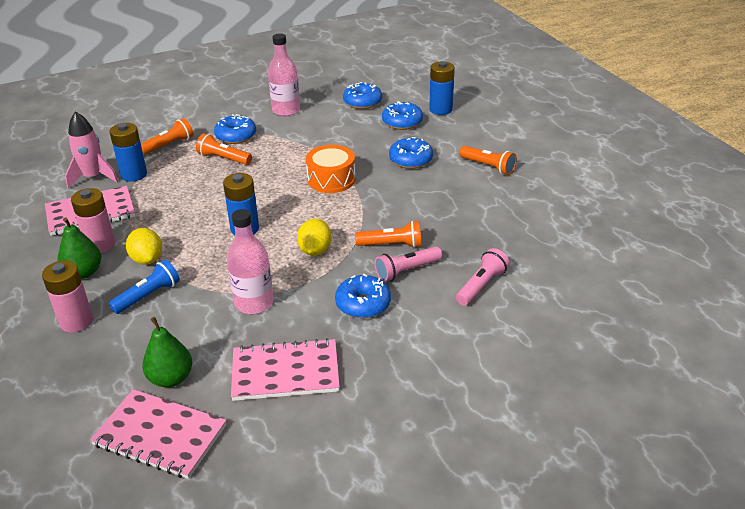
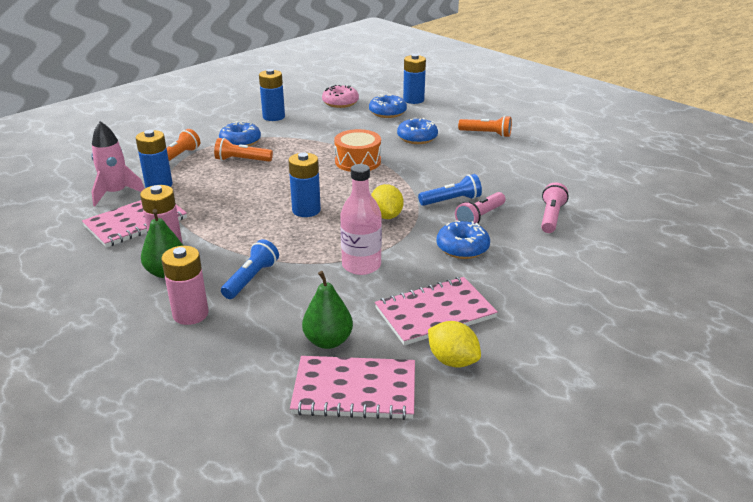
camera: 20 degrees left, 5 degrees down
(147, 259) = (226, 250): yellow lemon -> yellow lemon (452, 360)
(286, 110) = (273, 117): pink bottle -> blue battery
(362, 102) = (340, 103): blue donut -> pink donut
(391, 245) = (451, 200): orange flashlight -> blue flashlight

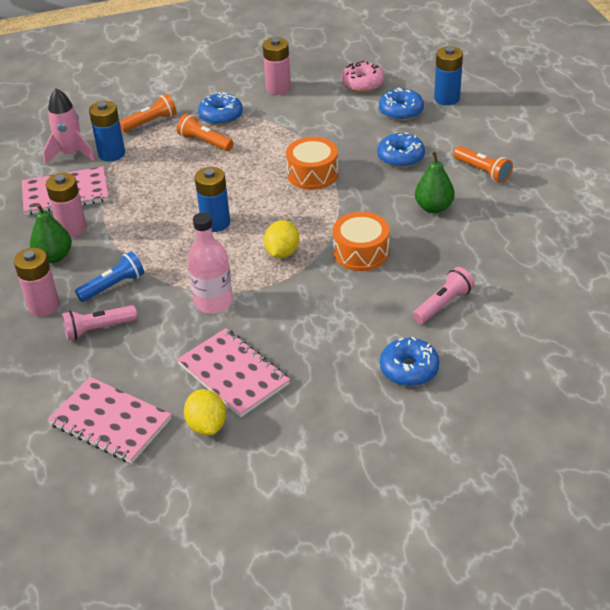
camera: 30 degrees right, 10 degrees up
(273, 117) = (278, 88): blue battery -> pink battery
(328, 341) = (126, 370): green pear -> green pear (433, 207)
(435, 313) = (233, 374): pink notebook -> pink notebook turned 45 degrees clockwise
(451, 200) = (361, 252): blue flashlight -> orange drum
(462, 248) = (320, 313): blue donut -> blue donut (409, 369)
(480, 217) = (370, 282): pink flashlight -> pink flashlight (98, 329)

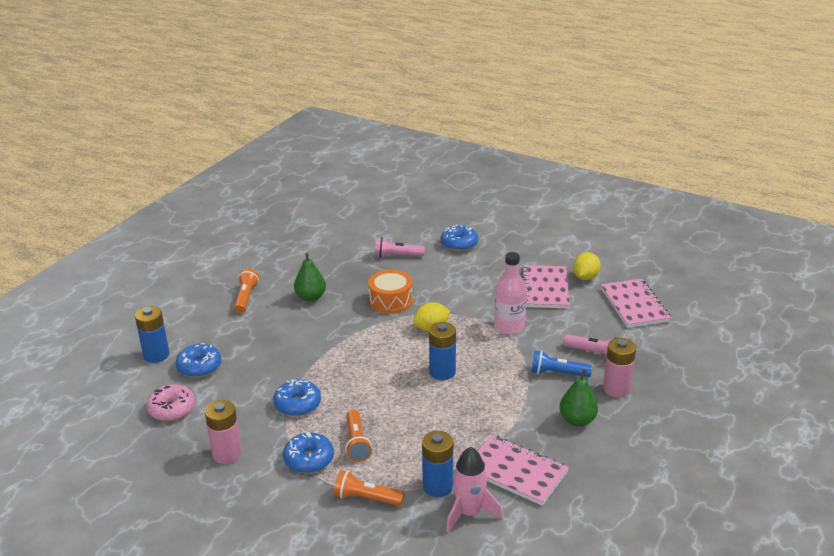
camera: 135 degrees left, 10 degrees down
(72, 228) = (542, 435): pink battery -> none
(312, 174) = (333, 363): orange drum -> none
(400, 157) = (266, 336): blue donut -> blue donut (298, 404)

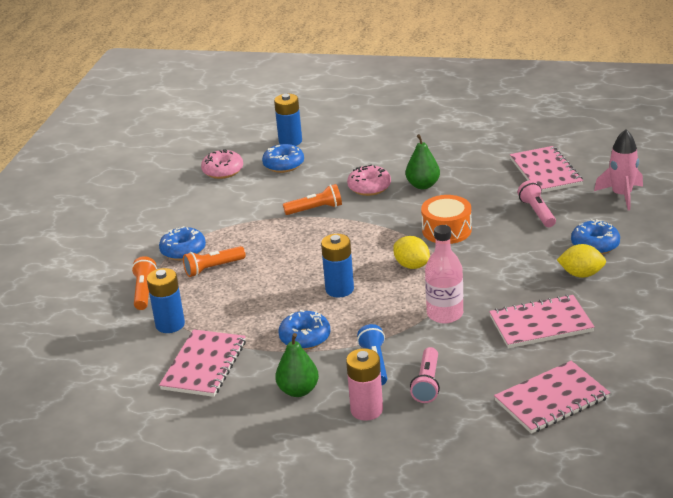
camera: 75 degrees right, 0 degrees up
(227, 454) = (177, 211): pink battery -> none
(246, 298) = (400, 154): orange flashlight -> orange flashlight (315, 209)
(289, 325) = (369, 187): none -> pink donut
(298, 404) = (254, 225): blue donut -> blue donut (305, 338)
(341, 239) = (545, 172): none -> pink notebook
(469, 513) = (141, 349): pink rocket -> pink rocket (621, 195)
(585, 277) = (590, 350): yellow lemon -> yellow lemon (581, 274)

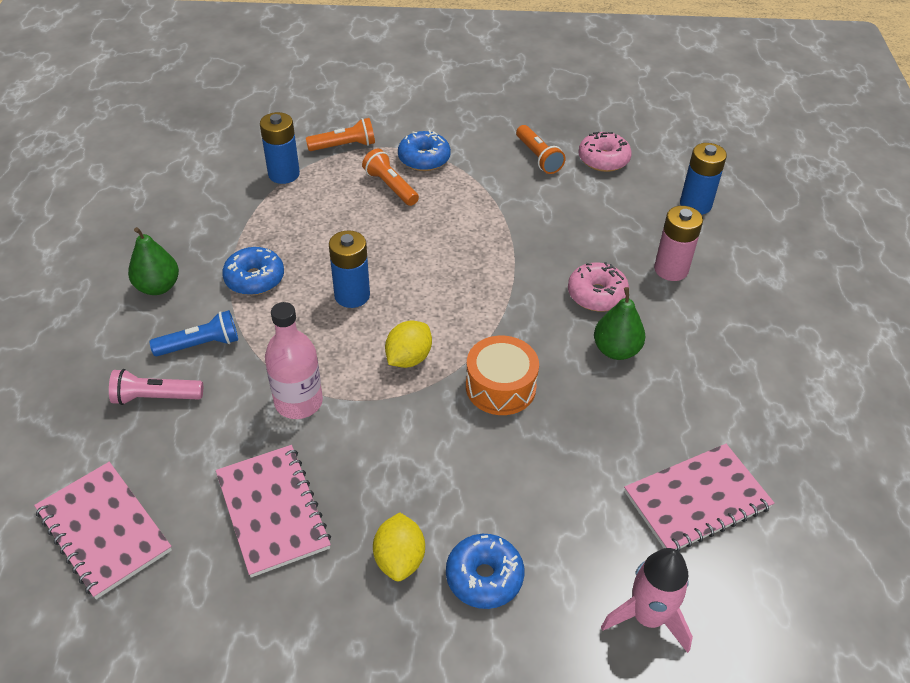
camera: 75 degrees right, 15 degrees up
(204, 365) = (211, 210): pink notebook -> none
(283, 165) = (633, 207): blue donut -> none
(315, 209) = (530, 250): orange flashlight -> orange flashlight (538, 157)
(366, 410) = (114, 347): pink battery -> pink battery (671, 269)
(537, 212) = (568, 494): pink flashlight -> none

